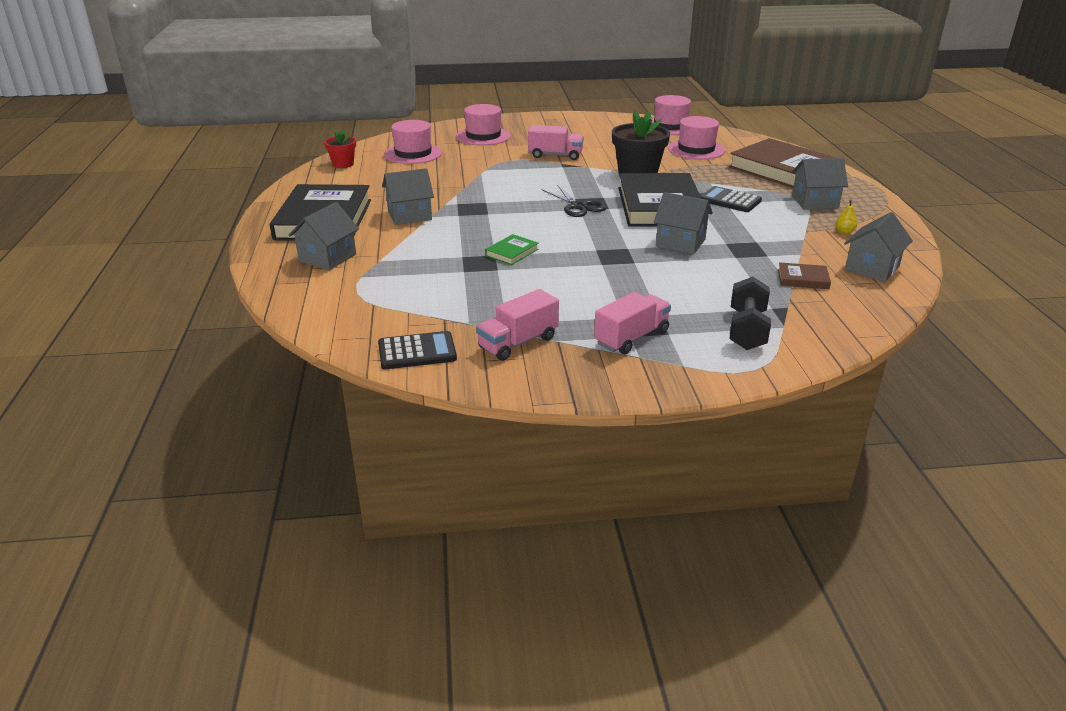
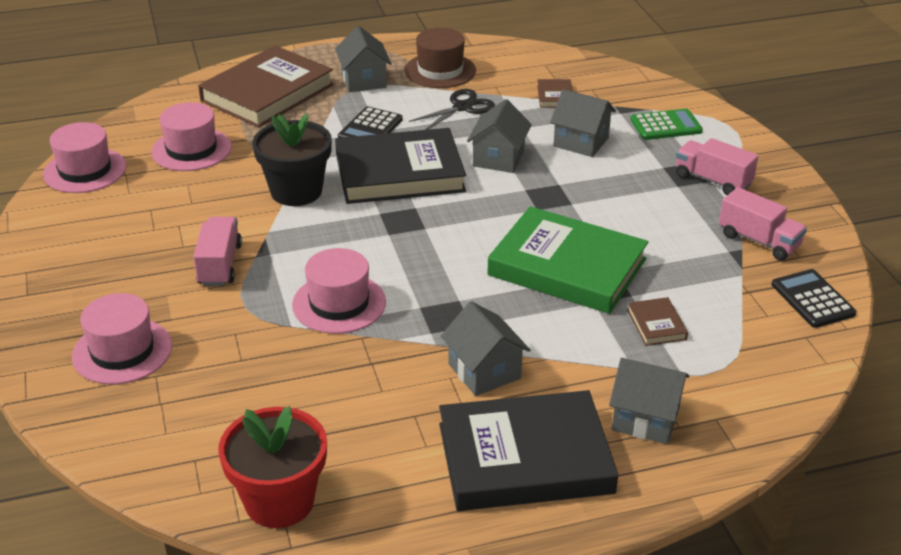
camera: 100 degrees left, 5 degrees up
(343, 164) = (279, 501): red flower pot -> red flower pot, size x1.77
(413, 154) = (218, 421): pink hat -> pink hat (339, 303)
(423, 276) = (656, 324): none -> brown book
(512, 252) = (567, 267): green book -> green book, size x2.45
(578, 206) = (414, 230): black scissors -> black scissors (462, 107)
(747, 330) = (666, 126): black dumbbell -> green calculator
(844, 232) = (440, 70): yellow pear -> brown hat
(872, 268) = (518, 64): grey house -> grey house (581, 142)

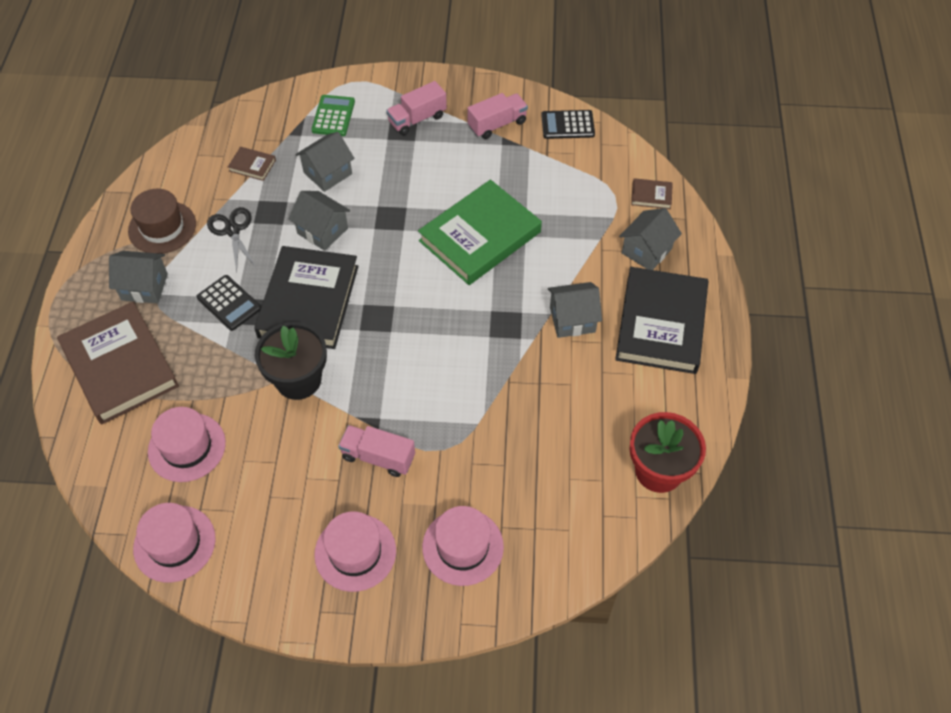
camera: 70 degrees left, 20 degrees up
(339, 303) = (463, 386): pink hat -> pink hat (355, 552)
(656, 324) = (561, 211): brown book -> brown book (651, 195)

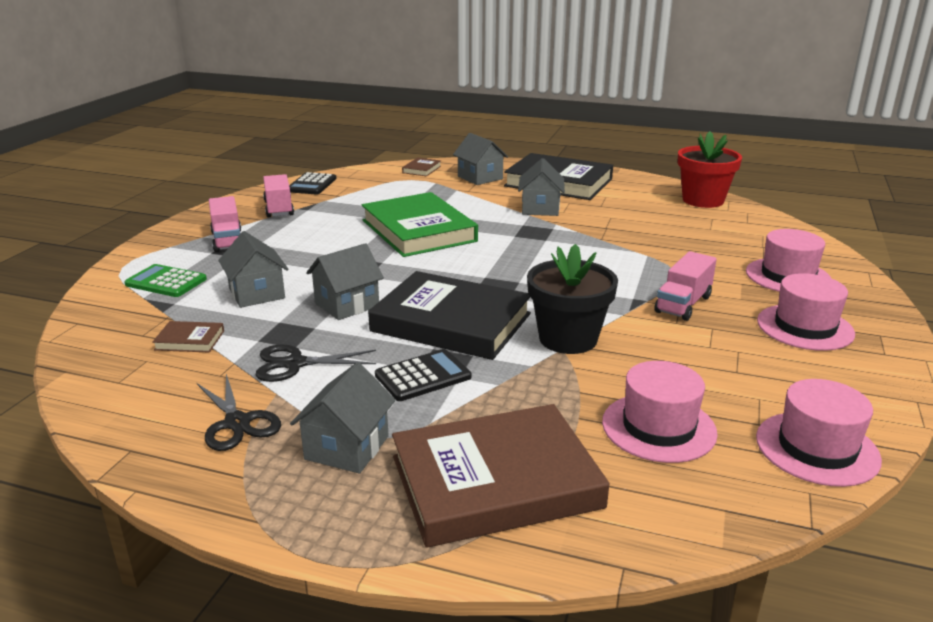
camera: 75 degrees left, 30 degrees down
(162, 227) = (237, 423): brown hat -> black scissors
(252, 165) = (189, 340): brown book -> brown book turned 60 degrees clockwise

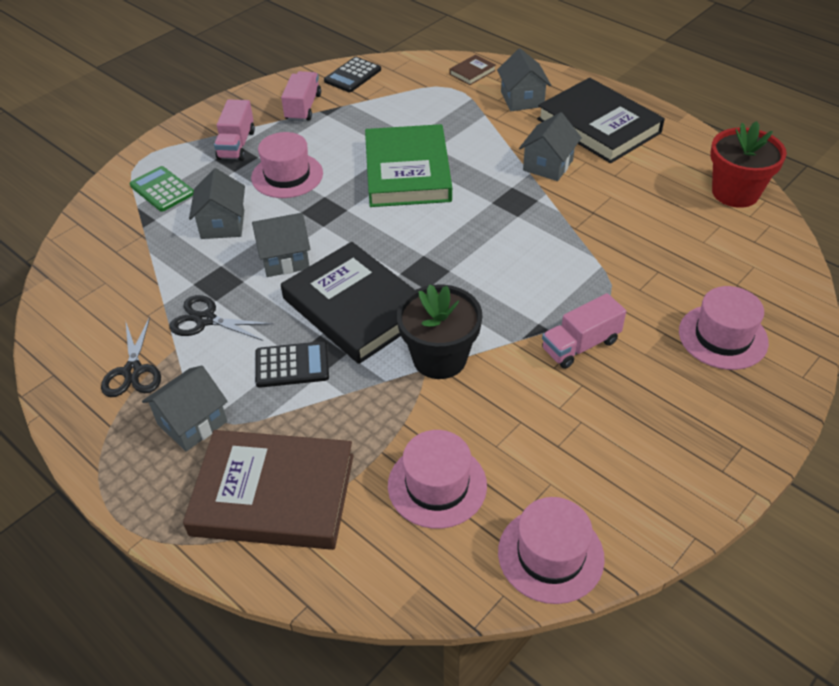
camera: 25 degrees right, 20 degrees up
(189, 340) = (145, 268): brown book -> none
(805, 327) = (674, 412): pink hat -> pink hat (287, 175)

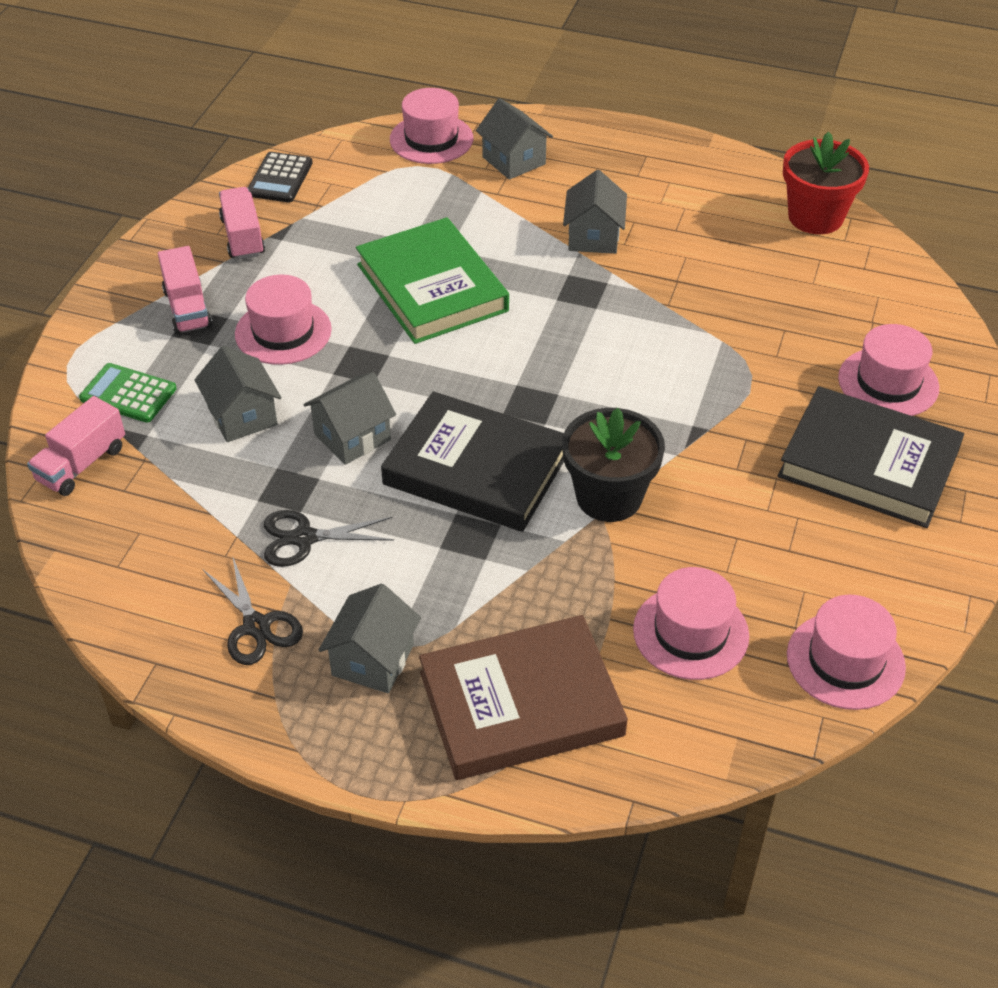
camera: 25 degrees left, 0 degrees up
(292, 365) = (446, 558): black calculator -> none
(472, 72) = (431, 139): brown book -> pink hat
(580, 345) = (750, 436): pink truck -> pink truck (82, 464)
(598, 126) = (623, 173): black book -> black book (868, 464)

